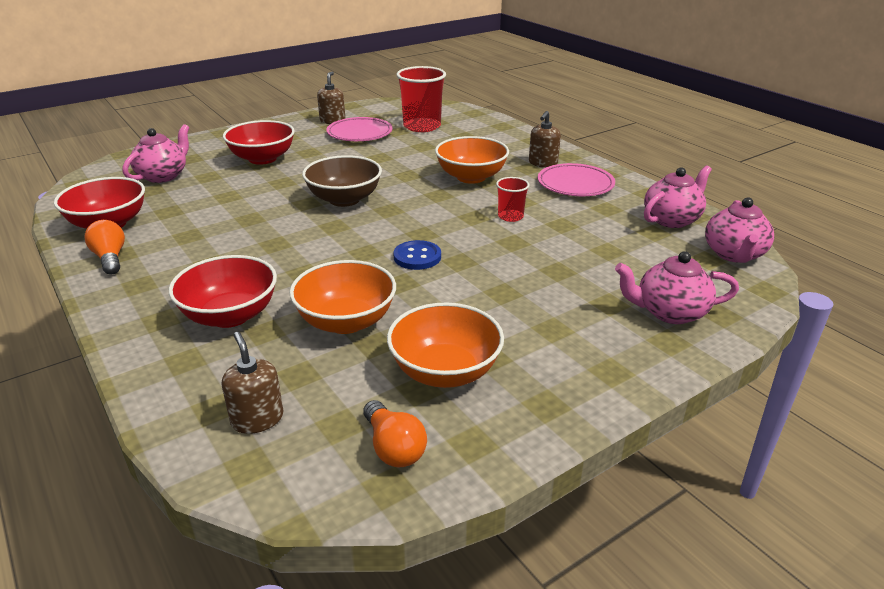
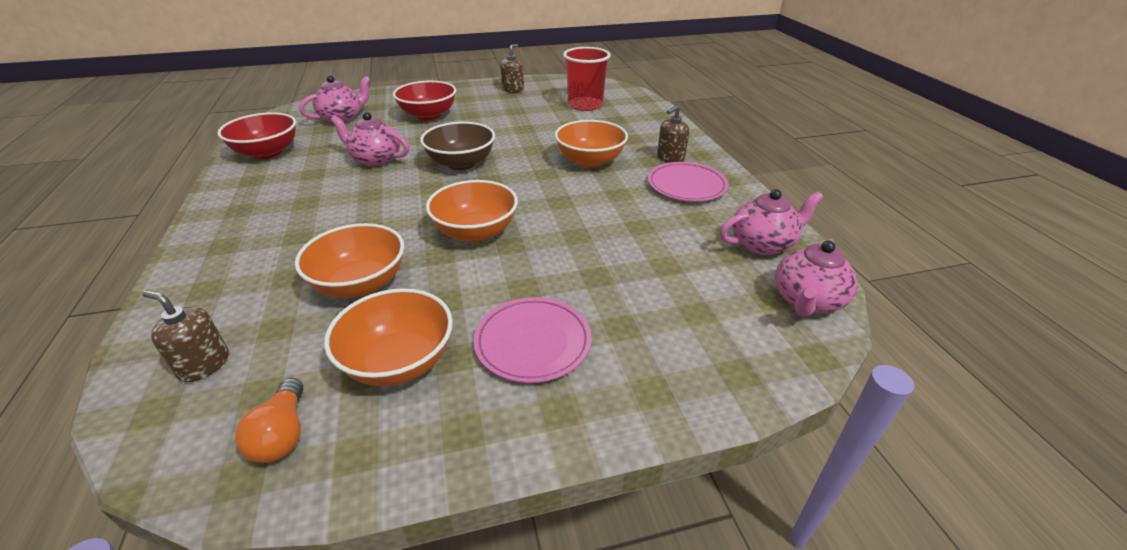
camera: 20 degrees right, 5 degrees up
(110, 258) = (241, 182): orange light bulb -> none
(230, 315) = (276, 254): red bowl -> none
(257, 419) = (204, 364): brown soap dispenser -> brown soap dispenser turned 60 degrees counterclockwise
(359, 133) = (526, 104): pink plate -> pink plate (533, 342)
(417, 257) = (475, 232): blue button -> orange bowl
(510, 216) = (595, 208): red cup -> none
(669, 312) = (679, 355): pink teapot -> pink teapot (375, 159)

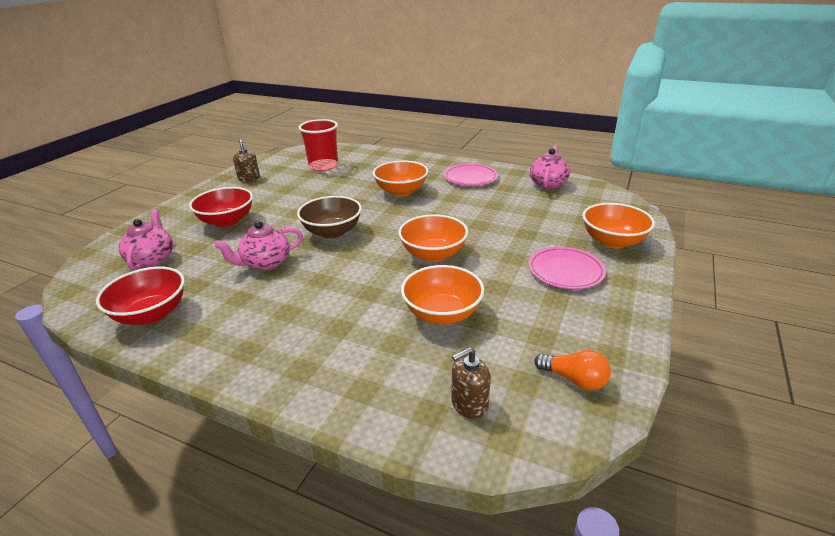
camera: 50 degrees left, 5 degrees down
(399, 362) = (542, 319): orange bowl -> orange bowl (613, 241)
(670, 158) = (435, 170): brown soap dispenser -> none
(807, 301) = (601, 194): pink teapot -> none

